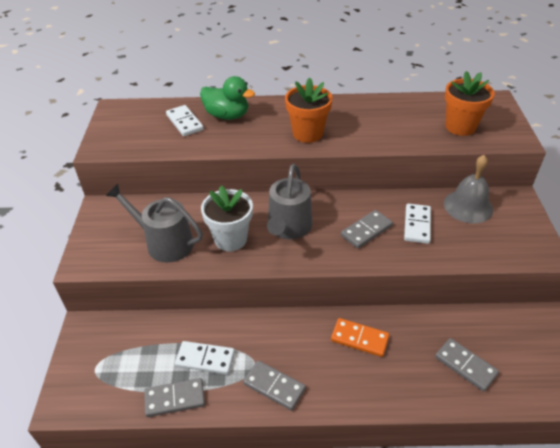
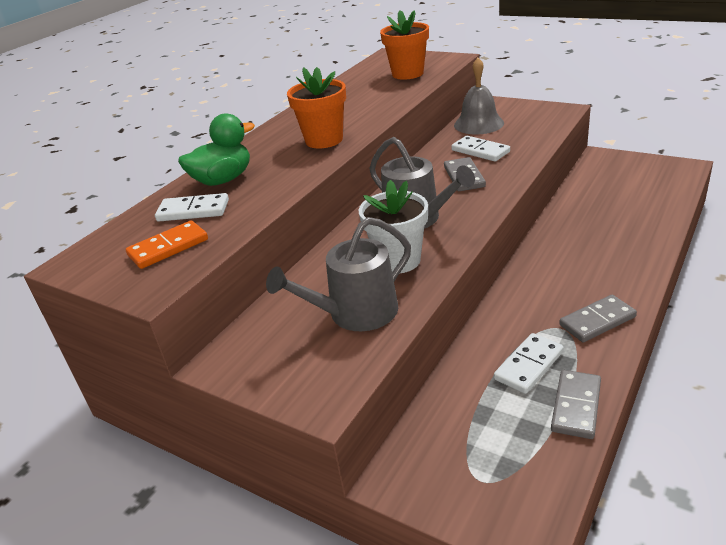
camera: 55 degrees left, 10 degrees down
(359, 338) = (566, 250): orange domino -> orange domino (168, 247)
(465, 365) = (630, 204): grey domino -> none

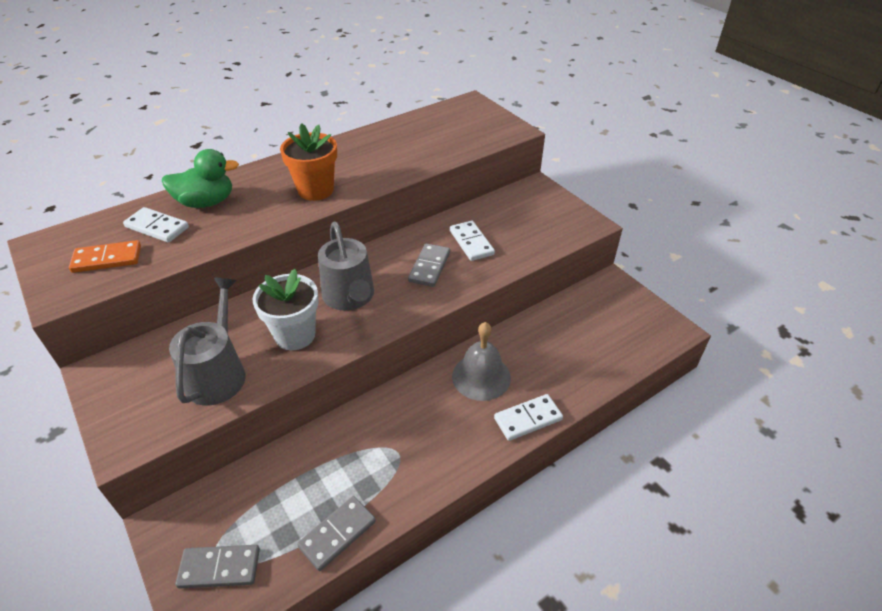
camera: 20 degrees right, 10 degrees up
(355, 313) = (218, 373): grey watering can -> grey watering can turned 105 degrees clockwise
(407, 74) = (459, 135): orange flower pot -> none
(478, 124) = (502, 208): grey bell -> grey bell (481, 376)
(529, 365) = (341, 476): white domino -> white domino (528, 419)
(597, 321) = (432, 461): grey domino -> grey domino (219, 568)

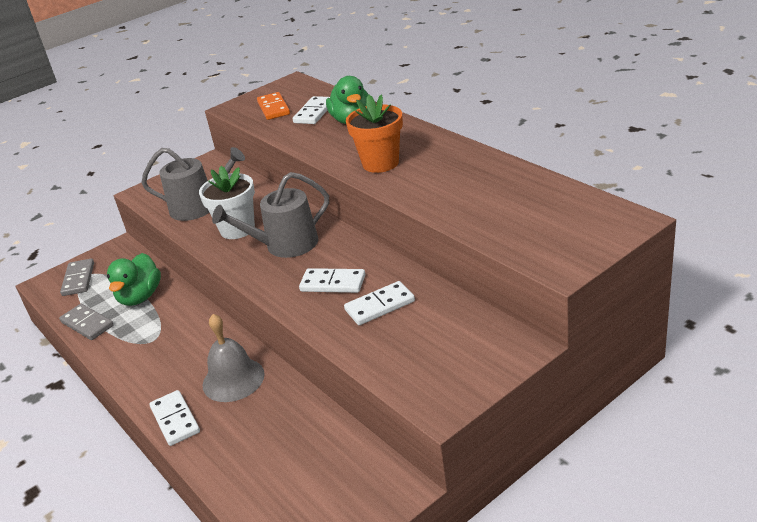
camera: 90 degrees right, 10 degrees down
(305, 476) = (140, 297): none -> green duck
(429, 267) = (333, 283): grey domino -> white domino

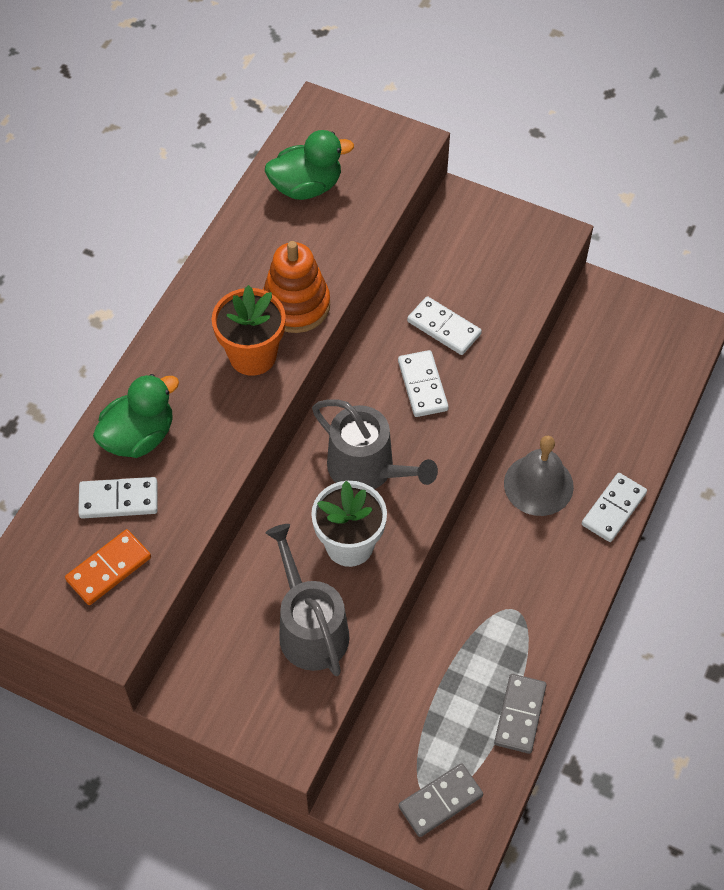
camera: 120 degrees left, 25 degrees up
(140, 297) = (447, 680): green duck -> green duck (306, 186)
(411, 184) = (296, 305): none -> orange stacking toy

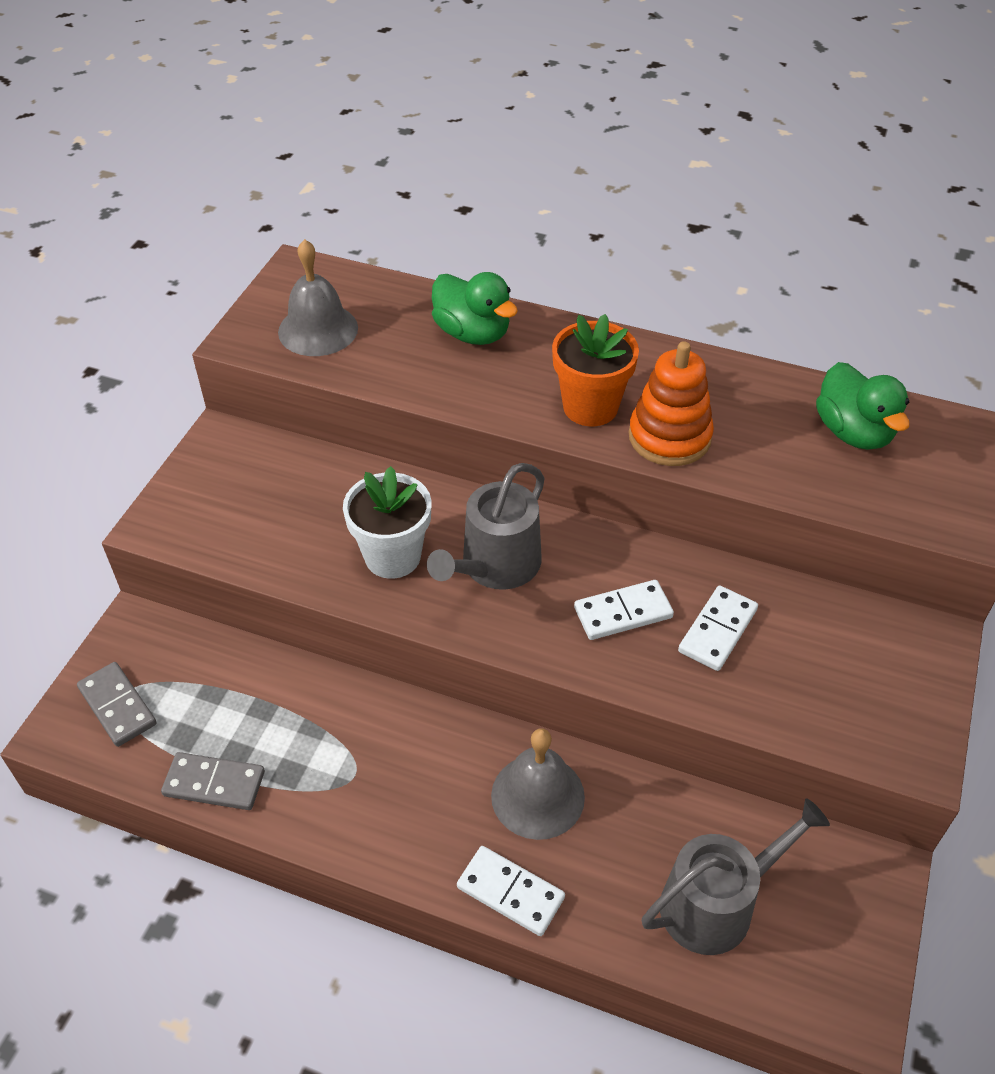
camera: 85 degrees right, 10 degrees down
(108, 569) = (318, 329): orange domino -> grey bell
(118, 500) = (396, 327): white domino -> none
(310, 628) = (288, 530): grey watering can -> grey watering can (716, 903)

